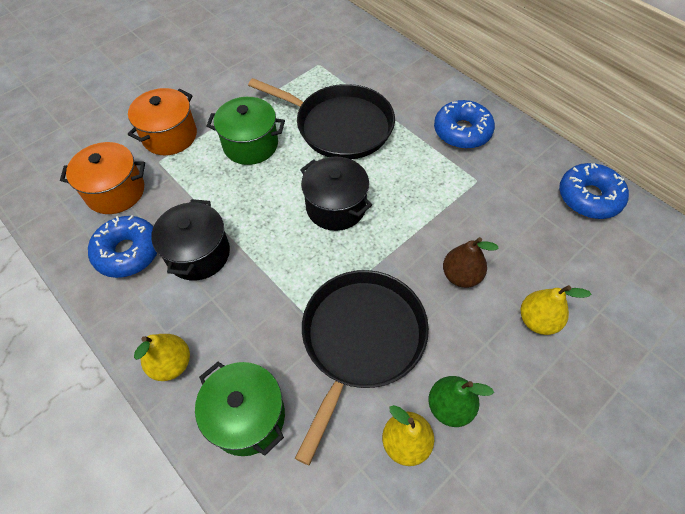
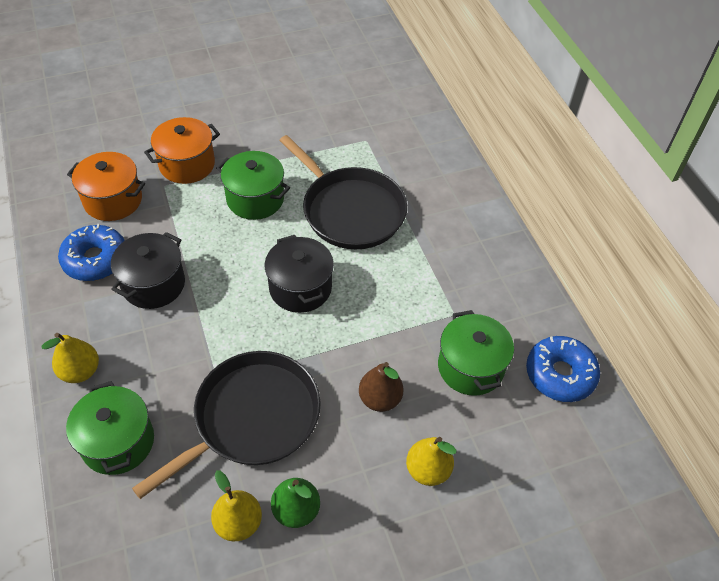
camera: 20 degrees right, 5 degrees down
(462, 131) = (469, 259): blue donut -> none
(517, 219) = (470, 367): none -> green pot

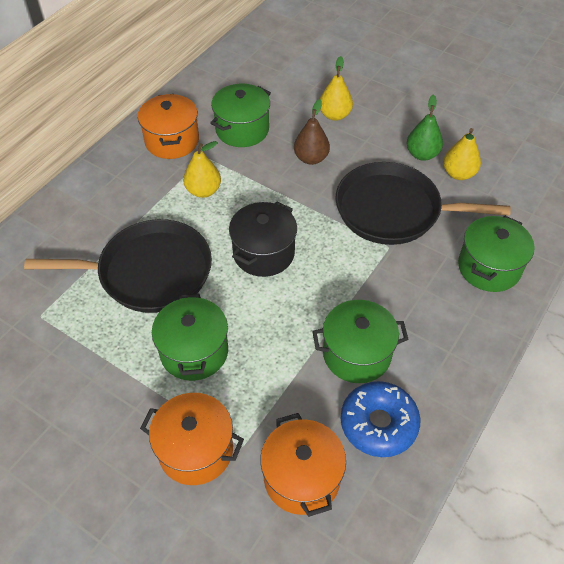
camera: 125 degrees left, 0 degrees up
(80, 371) = (474, 335): yellow pear -> yellow pear (203, 191)
(153, 284) = (356, 354): black pot -> green pot
(350, 210) = (149, 272): black pan -> black pan turned 75 degrees clockwise
(497, 302) = (172, 141): none -> orange pot
(560, 374) = (207, 91): blue donut -> none

